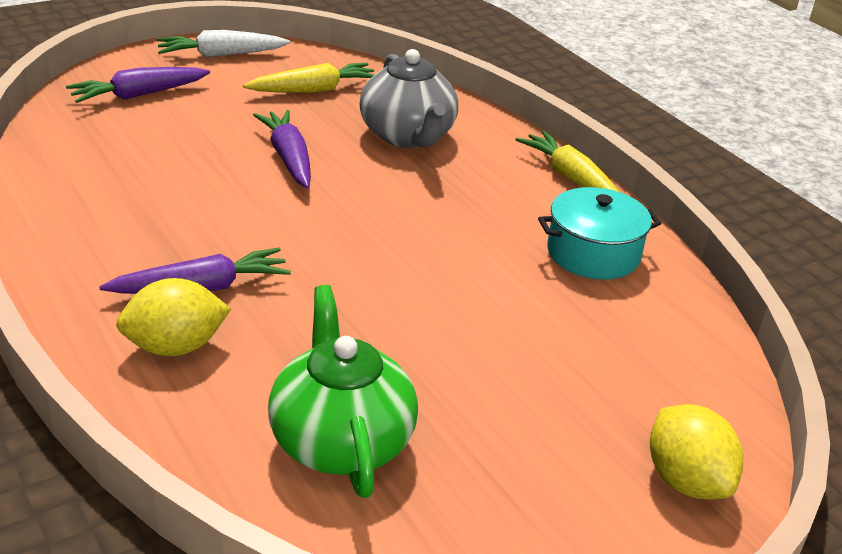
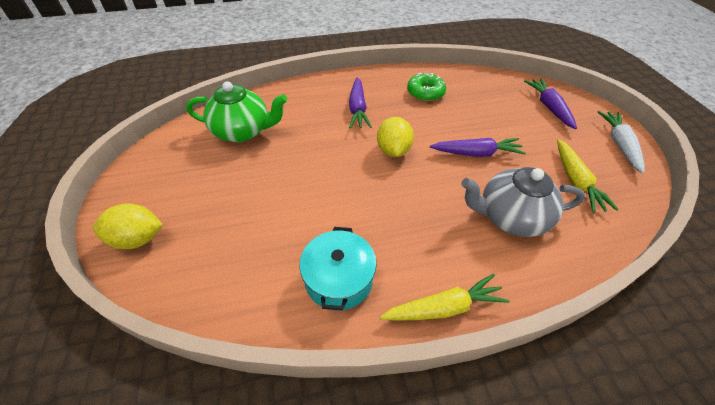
camera: 110 degrees right, 15 degrees up
(118, 211) = (425, 92): none -> green donut
(175, 347) = (320, 98): yellow lemon -> yellow lemon (393, 150)

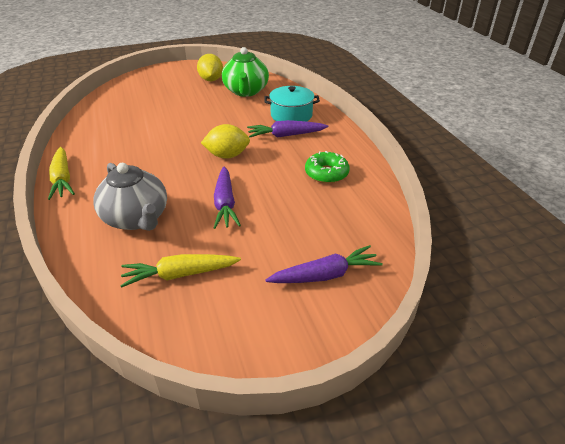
camera: 85 degrees right, 10 degrees down
(138, 239) = (148, 78): yellow lemon -> yellow lemon (211, 80)
(338, 279) = (100, 139): turquoise pot -> turquoise pot (291, 115)
(510, 217) = (137, 218): grey teapot -> grey teapot turned 150 degrees clockwise
(619, 145) = (249, 338): white carrot -> none

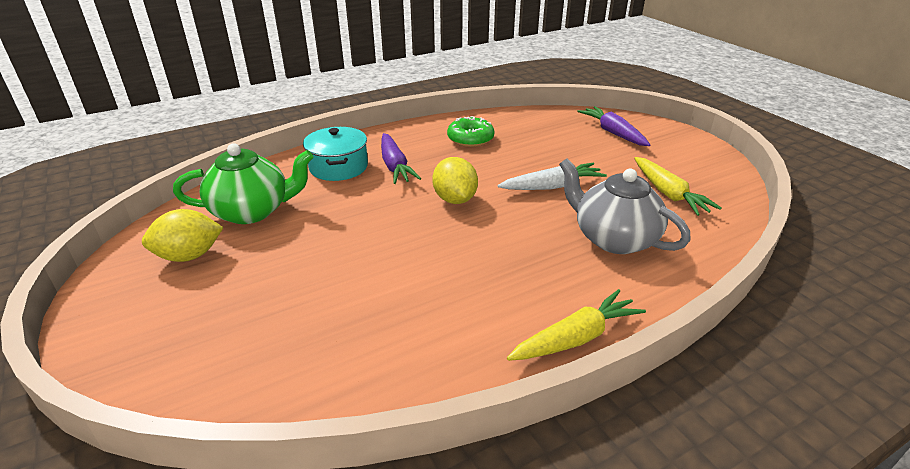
camera: 100 degrees left, 5 degrees down
(137, 218) = (613, 238): grey teapot -> grey teapot turned 90 degrees counterclockwise
(225, 203) = (552, 186): purple carrot -> white carrot

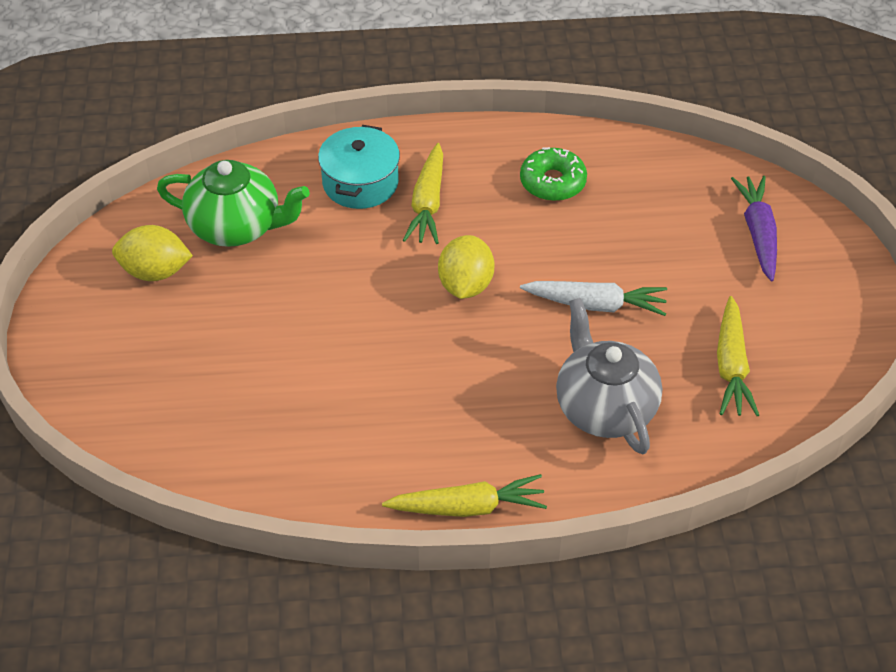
camera: 25 degrees right, 15 degrees up
(395, 166) = (427, 203): purple carrot -> yellow carrot

